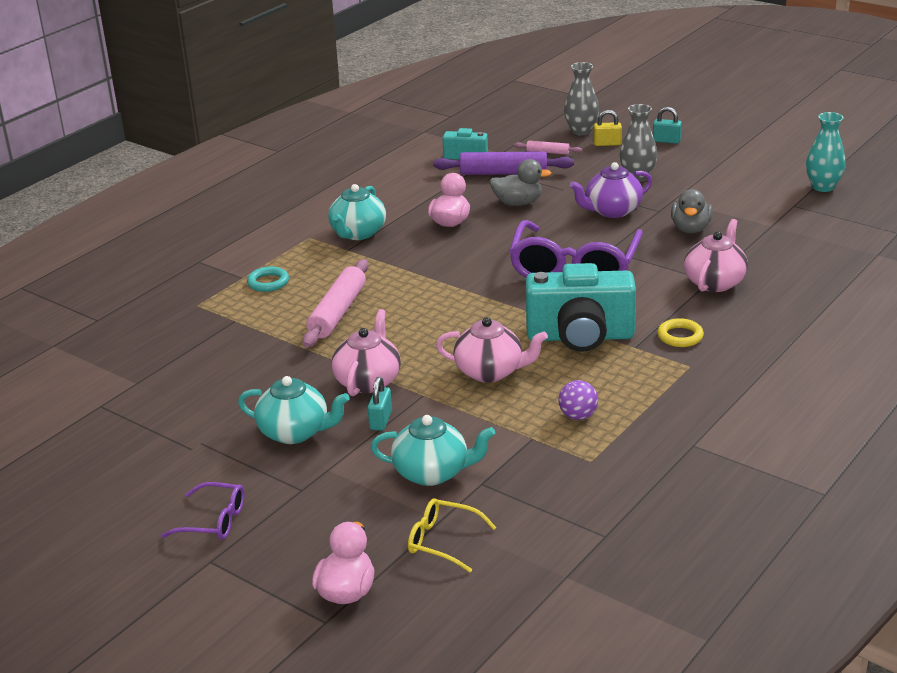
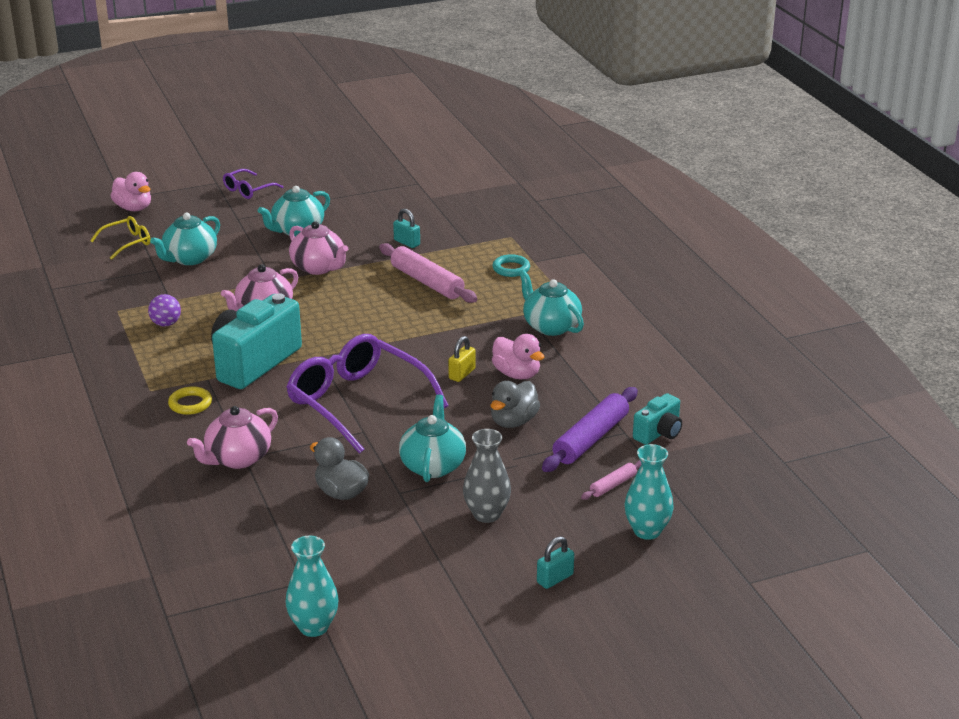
camera: 120 degrees right, 0 degrees up
(381, 420) = (267, 259): turquoise padlock -> turquoise padlock (407, 242)
(581, 131) = (647, 531): grey vase -> turquoise vase
(607, 144) = (592, 533): yellow padlock -> yellow padlock (462, 374)
(612, 211) = (433, 465): purple teapot -> turquoise teapot
(715, 282) = (237, 458): pink teapot -> pink teapot turned 75 degrees clockwise

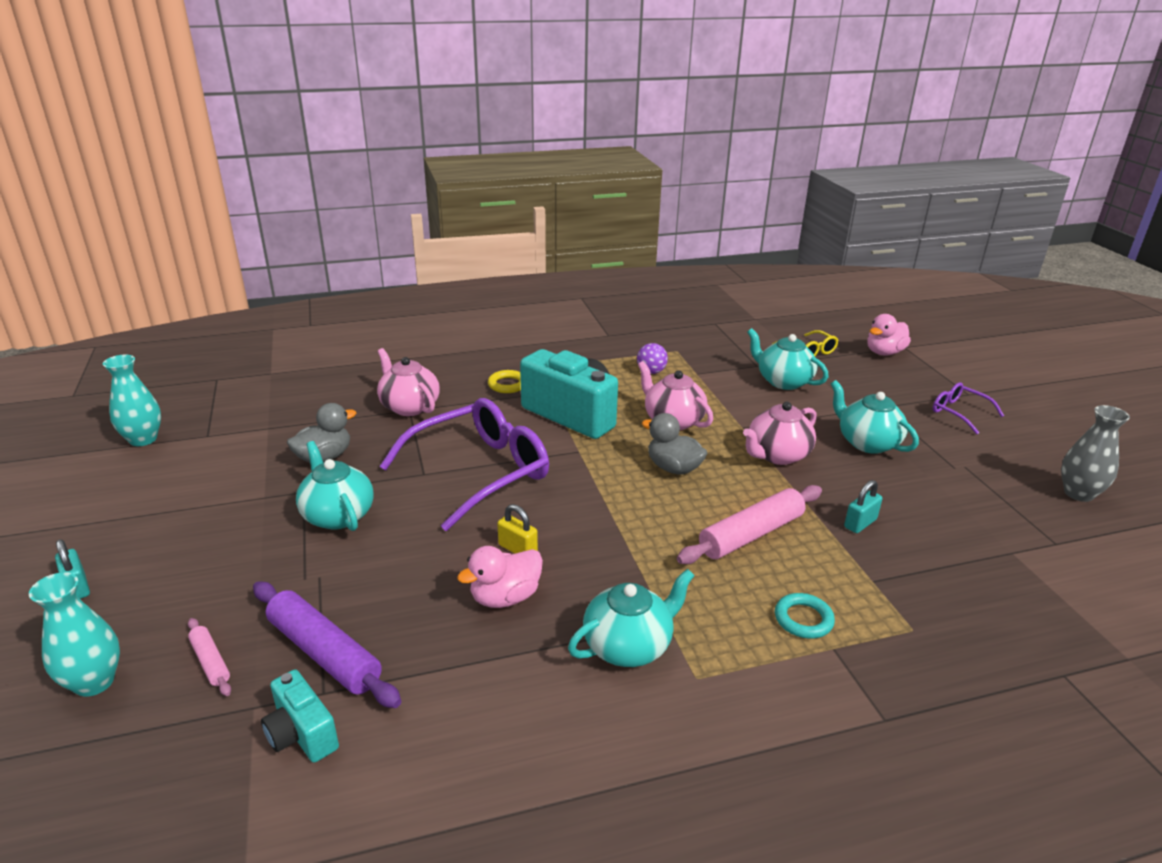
camera: 95 degrees right, 0 degrees up
(433, 465) = (337, 515): turquoise teapot -> turquoise teapot turned 135 degrees counterclockwise
(486, 514) = (226, 547): grey vase -> grey vase (1078, 493)
(513, 421) = (396, 584): grey duck -> grey duck (673, 468)

